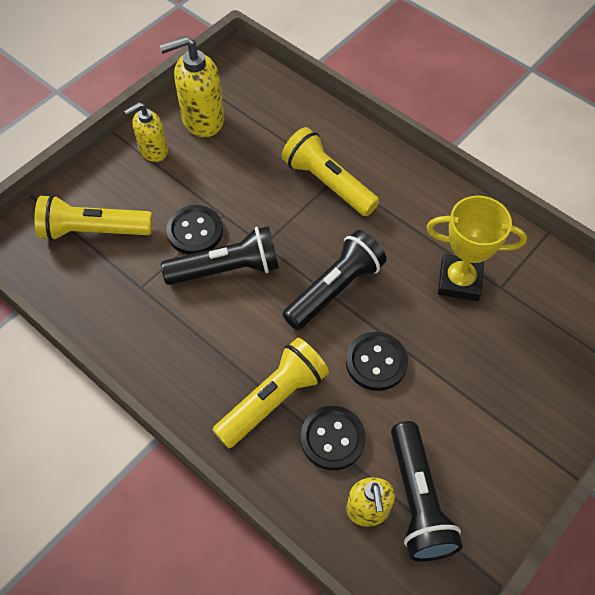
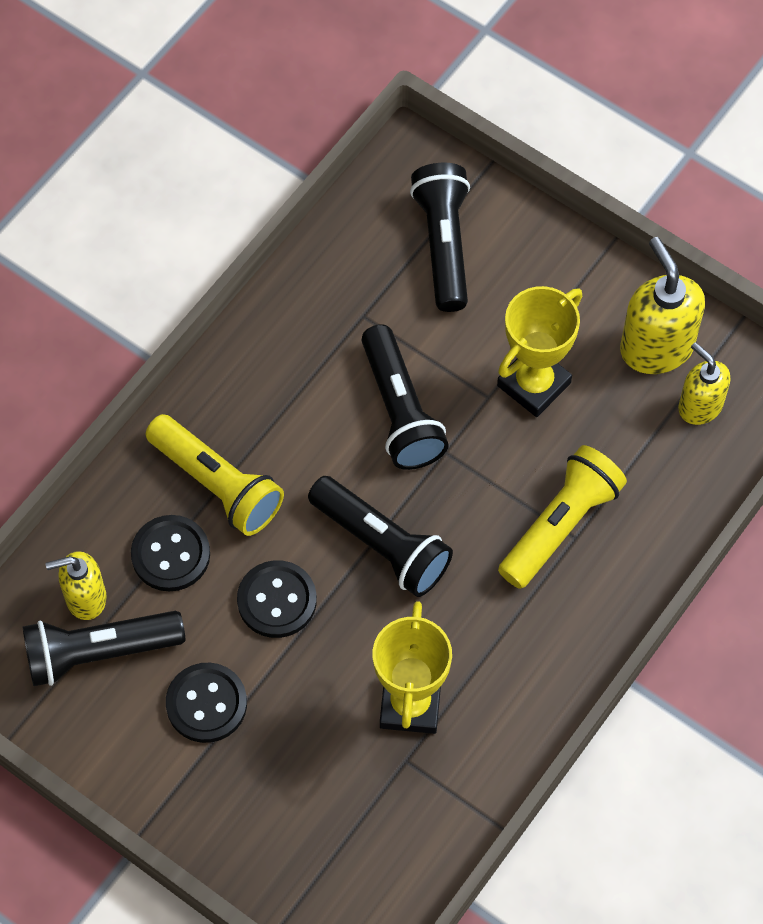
camera: 85 degrees right, 5 degrees up
(93, 231) = (443, 245): yellow flashlight -> black flashlight
(153, 151) = (588, 292): yellow soap dispenser -> yellow soap dispenser (700, 406)
(195, 231) = (456, 364): black button -> black button (206, 704)
(219, 188) = (534, 384): none -> yellow trophy

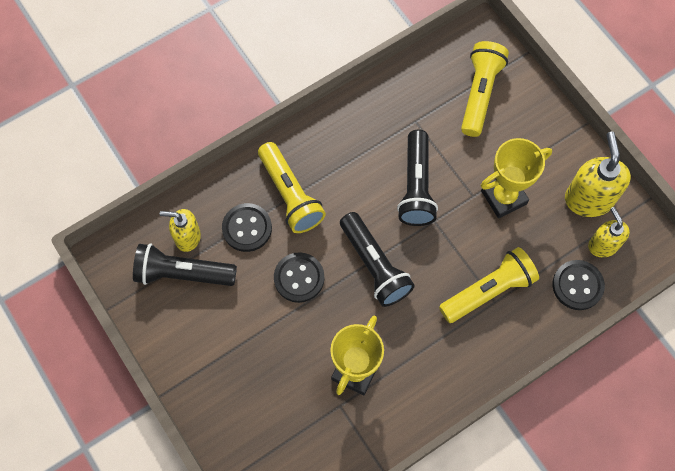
camera: 20 degrees right, 5 degrees up
(206, 704) = (233, 327): black button -> black button (577, 285)
(443, 245) = (479, 94): black flashlight -> yellow flashlight

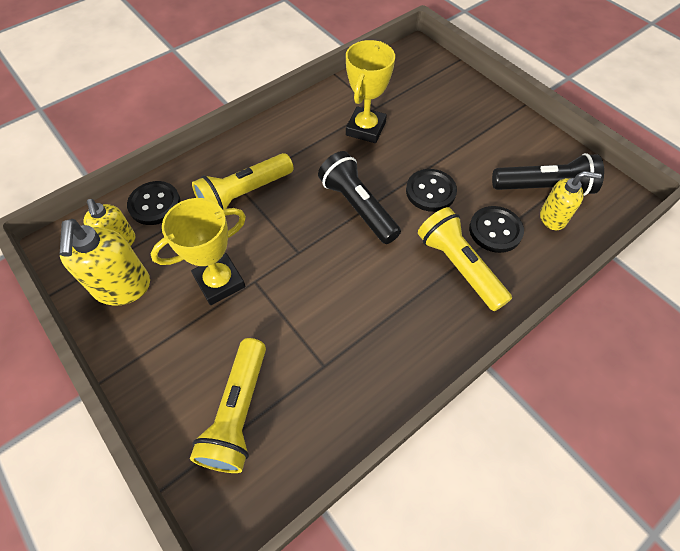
camera: 175 degrees right, 10 degrees down
(416, 186) = (319, 286): black flashlight -> none

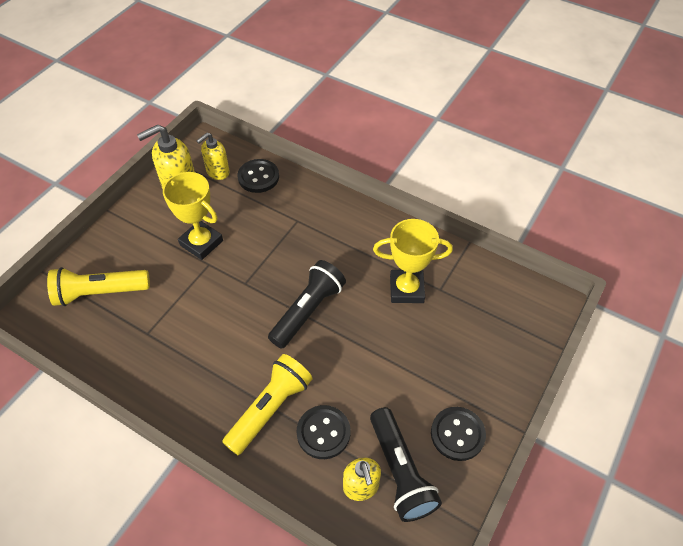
camera: 70 degrees right, 5 degrees down
(244, 194) = (290, 227): yellow flashlight -> none
(430, 191) = (350, 364): black button -> black button (457, 434)

